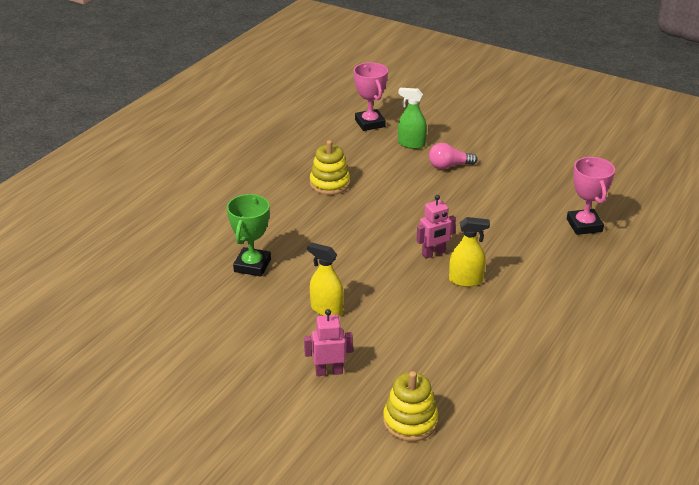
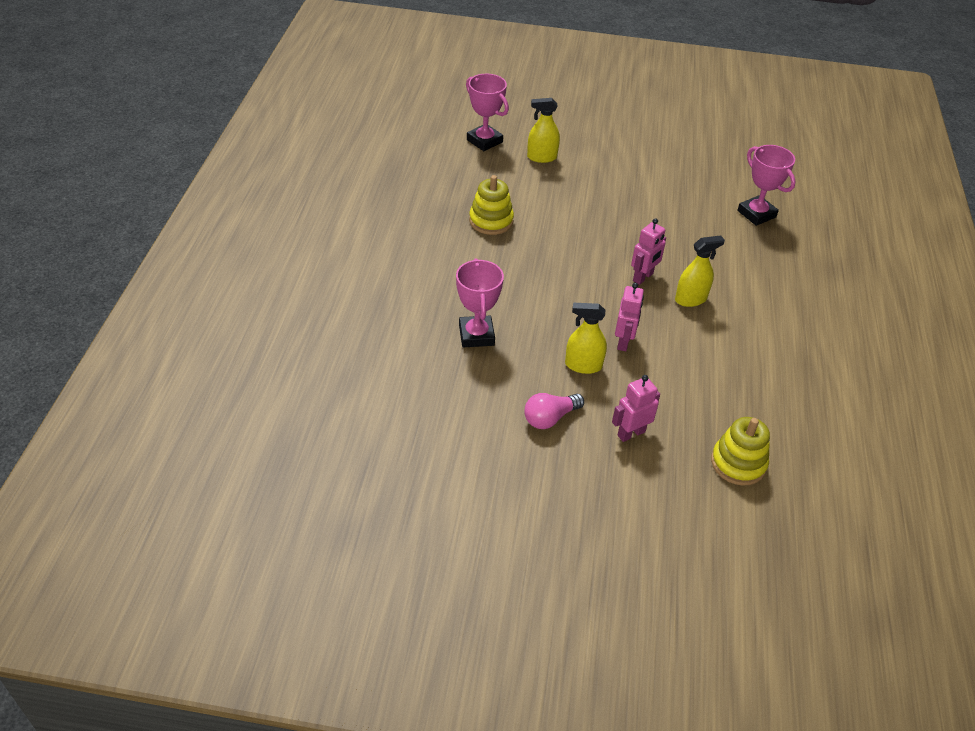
camera: 25 degrees left, 10 degrees up
(252, 265) = (476, 335): green trophy -> pink trophy
(376, 299) = (623, 342): none -> pink robot
(411, 144) = (541, 157): green spray bottle -> yellow spray bottle
(449, 166) = (594, 175): pink light bulb -> pink light bulb (550, 418)

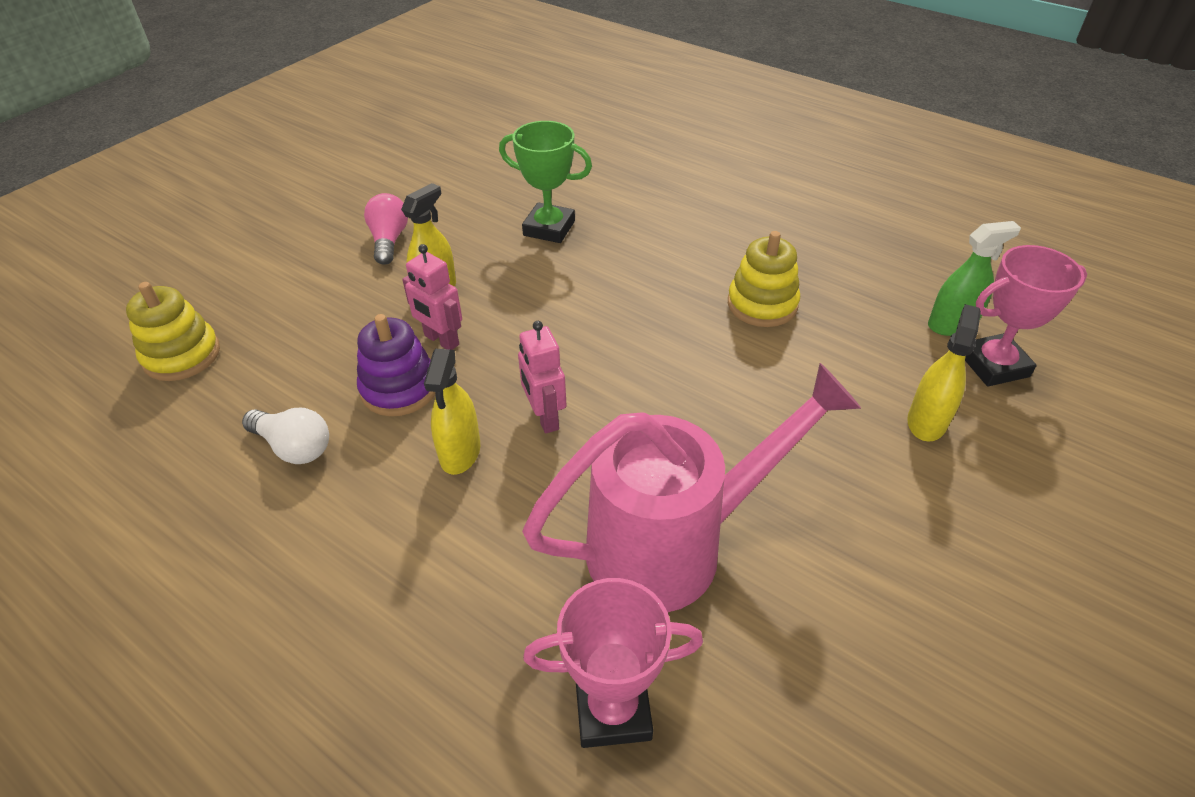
camera: 120 degrees right, 0 degrees up
(460, 155) = (952, 324): none -> green spray bottle
(476, 335) = (549, 228): pink trophy -> green trophy
(631, 433) = (311, 289): pink robot -> none
(673, 342) = (399, 388): none -> purple stacking toy
(676, 216) = (674, 545): none -> pink watering can
(745, 365) = (294, 447): none -> white light bulb

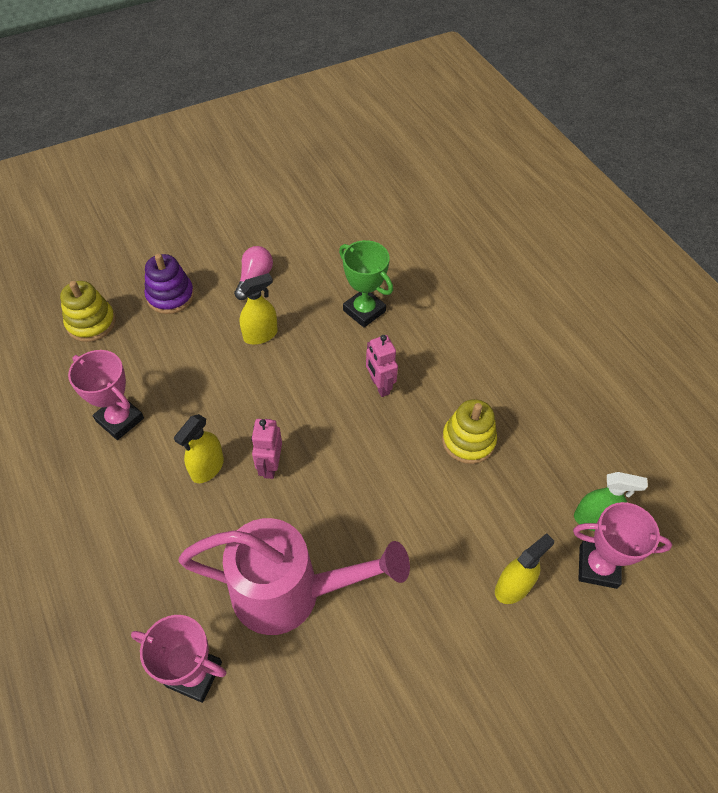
camera: 25 degrees right, 10 degrees up
(294, 447) = (120, 419): white light bulb -> pink trophy
(399, 388) = (198, 404): purple stacking toy -> purple stacking toy (170, 296)
(441, 340) = (242, 377): pink robot -> pink robot (379, 386)

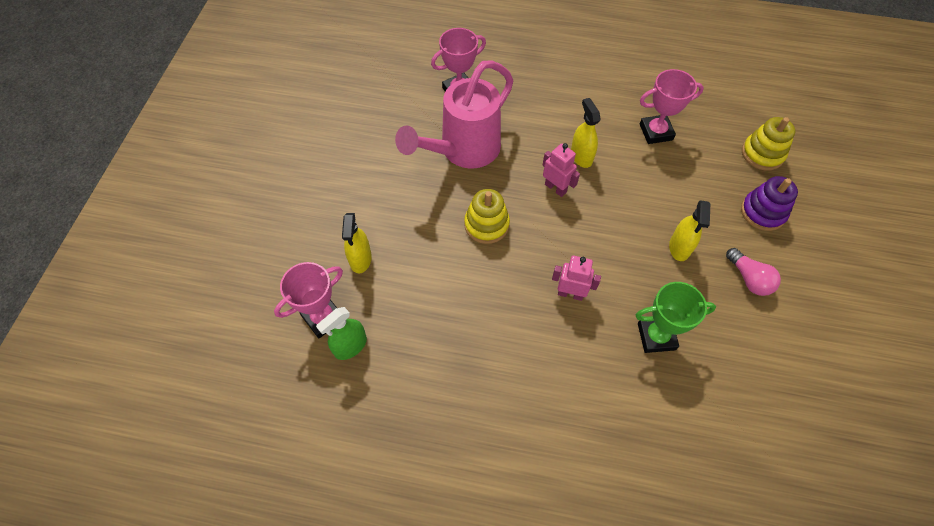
camera: 130 degrees right, 5 degrees up
(468, 440) = (476, 316): yellow stacking toy -> yellow stacking toy (486, 225)

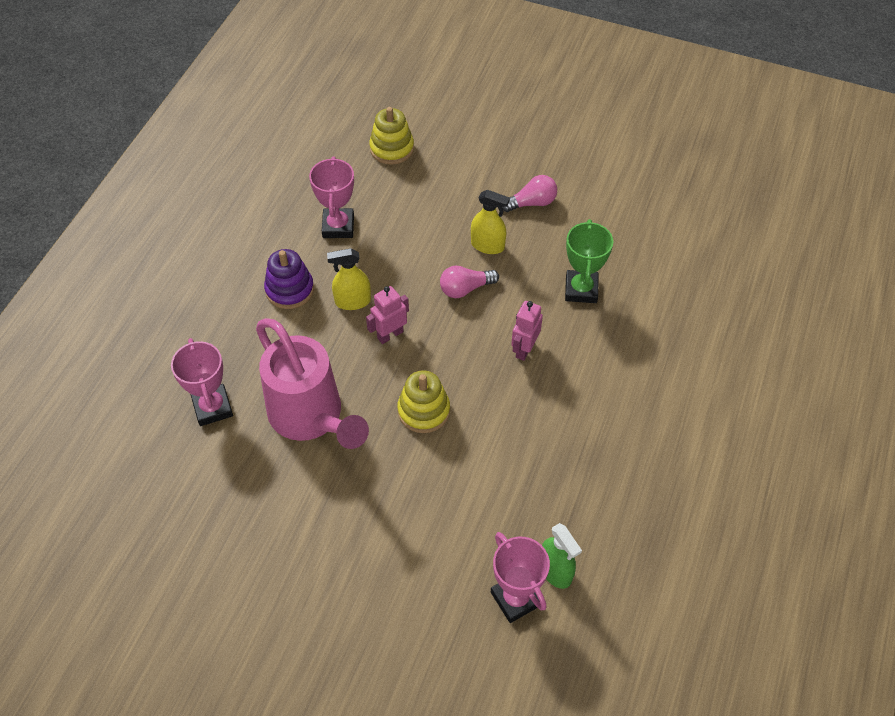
camera: 80 degrees left, 5 degrees down
(360, 259) = (443, 550): yellow spray bottle -> none
(623, 236) = (465, 289): none -> pink light bulb
(763, 212) = (461, 170): purple stacking toy -> purple stacking toy (289, 290)

